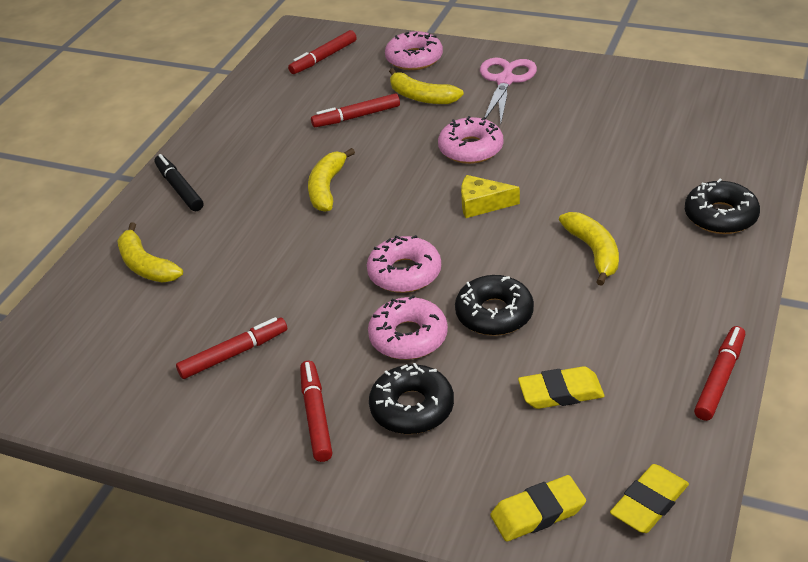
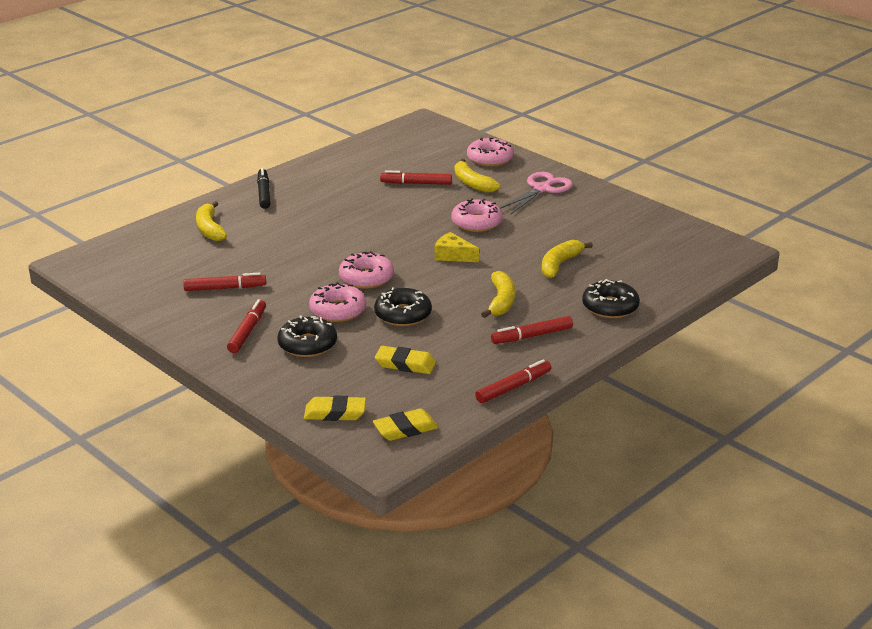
camera: 20 degrees right, 10 degrees down
(323, 58) = (426, 142): red marker -> red marker (532, 336)
(327, 188) = (359, 219): yellow banana -> yellow banana (559, 264)

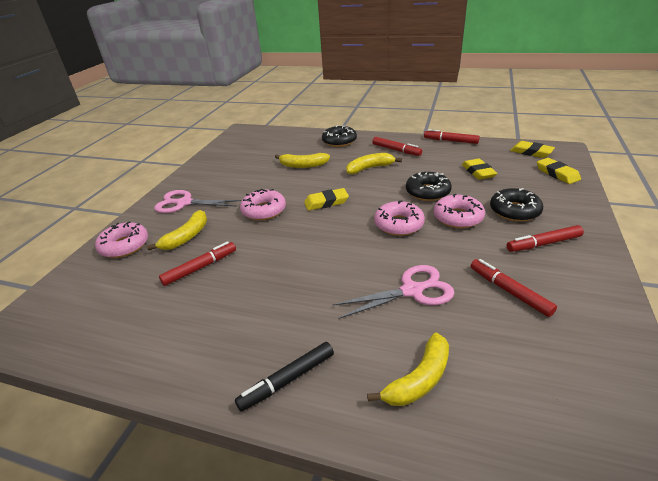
camera: 115 degrees left, 5 degrees up
(278, 253) = (412, 291): none -> pink scissors
(416, 183) = (200, 267): red marker -> red marker turned 105 degrees counterclockwise
(453, 255) = (326, 202): yellow cheese -> yellow eraser

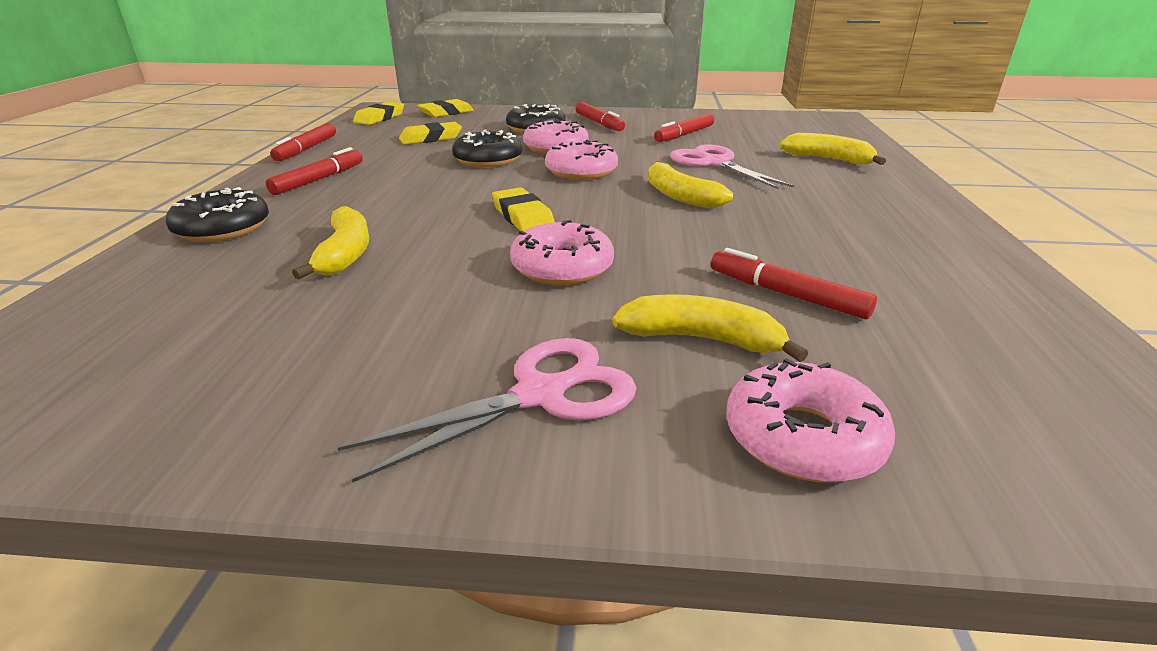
camera: 105 degrees left, 5 degrees down
(184, 203) = (541, 394): pink scissors -> pink scissors turned 120 degrees counterclockwise
(287, 380) = (903, 202): black marker -> none
(370, 168) = (390, 194): yellow banana -> yellow banana (679, 196)

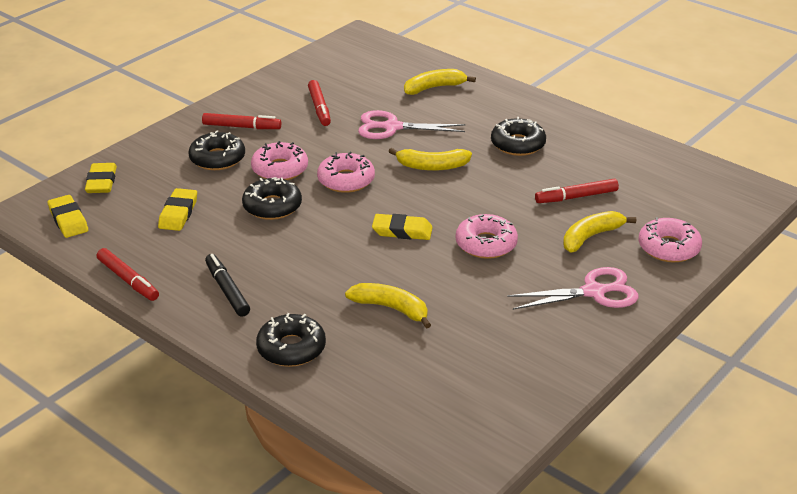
camera: 55 degrees left, 5 degrees up
(319, 179) = (227, 290): red marker -> black marker
(541, 394) = (594, 292): pink scissors -> pink scissors turned 75 degrees clockwise
(824, 223) = (518, 144): none -> black donut

